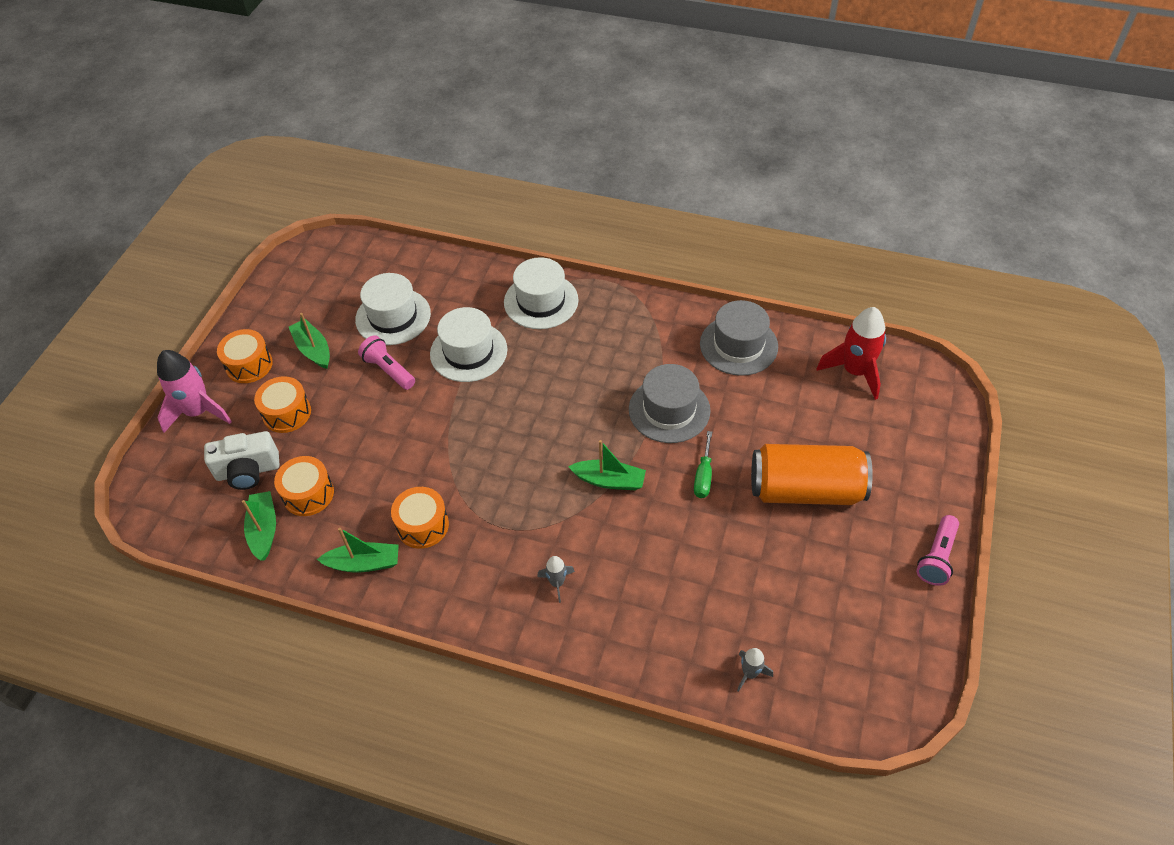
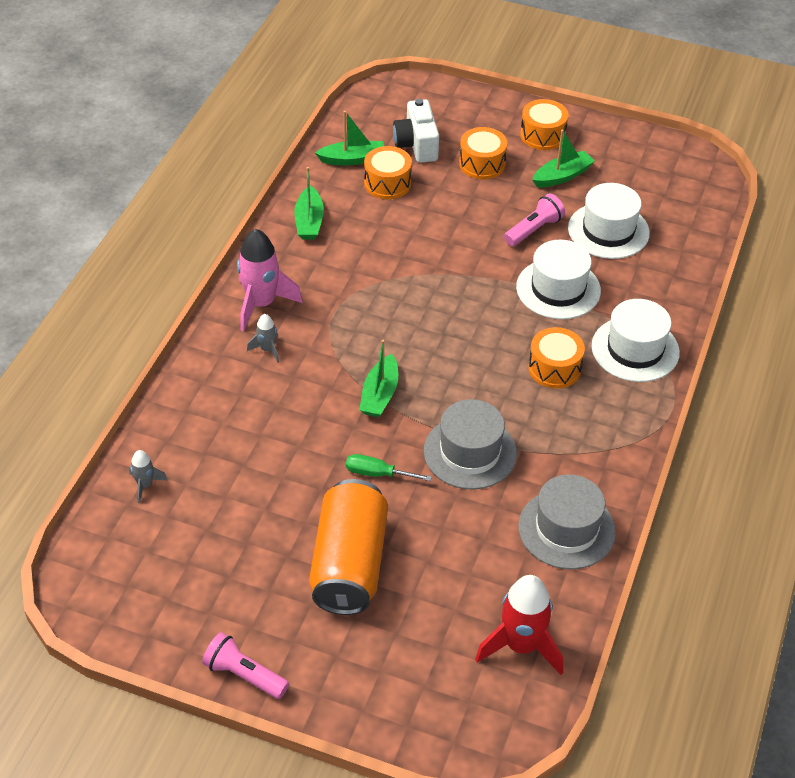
camera: 90 degrees right, 5 degrees down
(198, 412) = (486, 109): pink rocket -> pink rocket (261, 304)
(422, 525) = (344, 258): orange drum -> orange drum (554, 368)

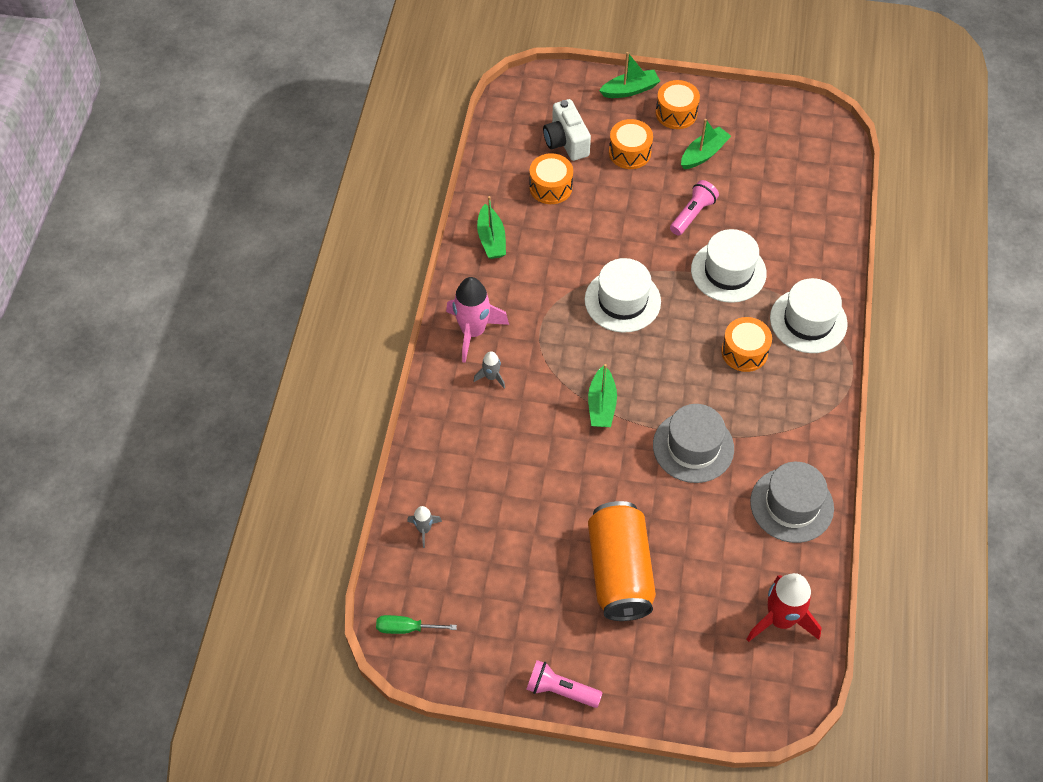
camera: 10 degrees left, 10 degrees up
(353, 159) = (512, 166): green boat -> green boat (630, 90)
(377, 473) = (620, 482): green screwdriver -> green screwdriver (406, 628)
(608, 231) = (757, 204): white hat -> white hat (622, 301)

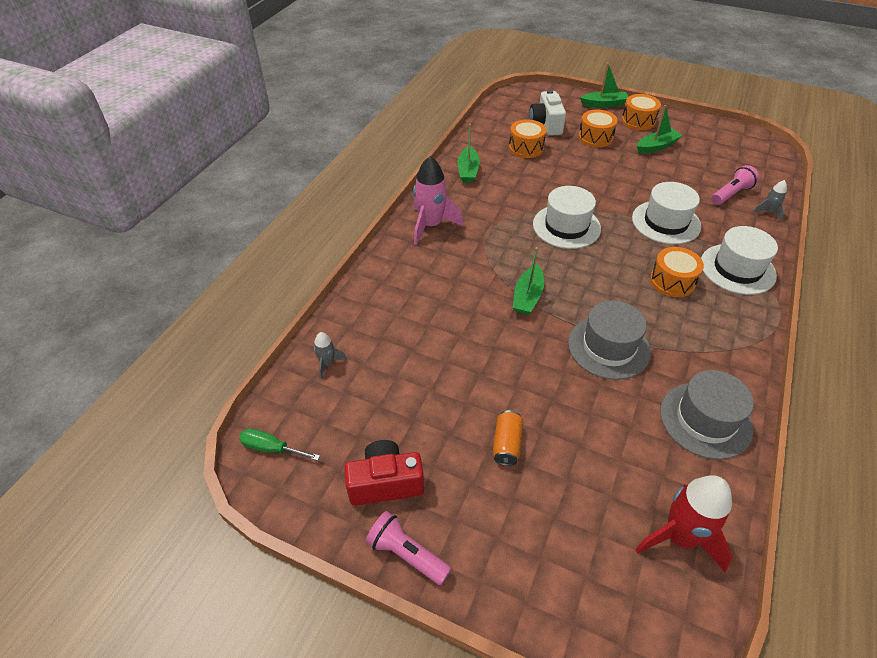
camera: 15 degrees right, 10 degrees down
(491, 377) = (435, 259): grey rocket -> grey rocket (768, 212)
(522, 634) = (385, 483): none -> red camera
(619, 572) = (507, 444): orange can -> orange can, size x0.43
(692, 214) = (640, 181): pink flashlight -> pink flashlight (731, 194)

